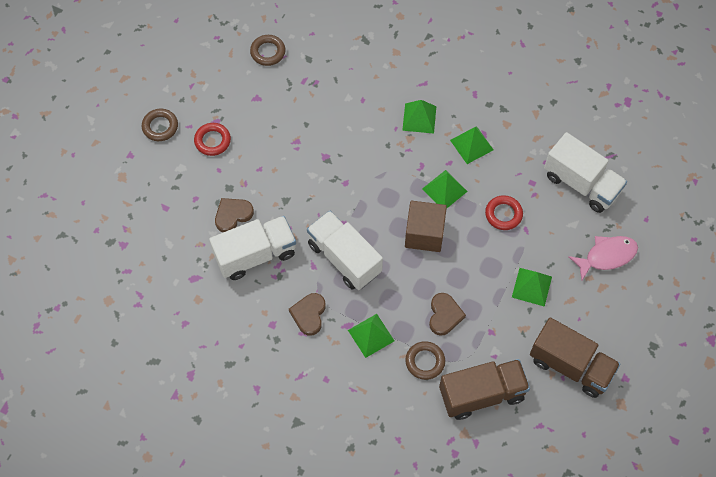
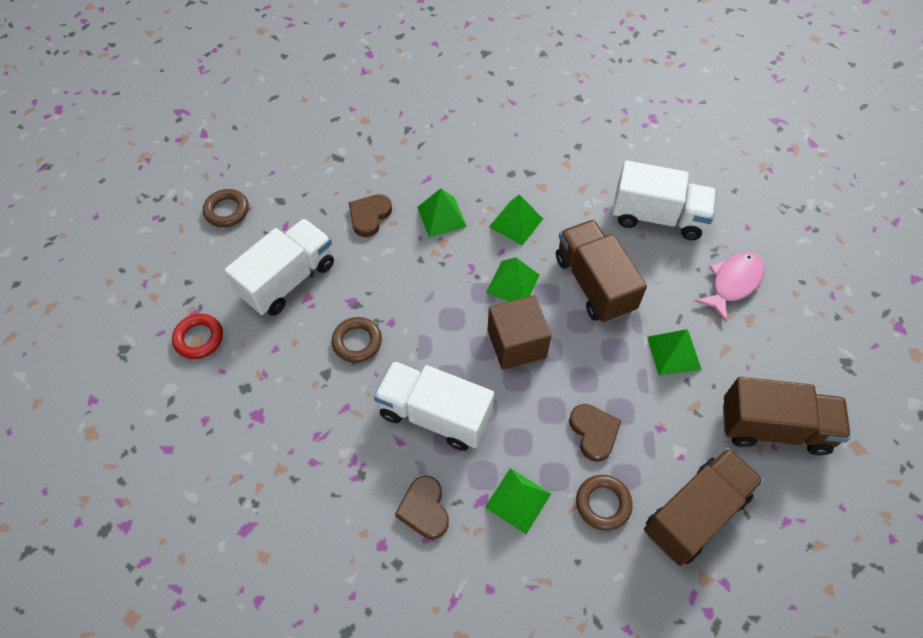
camera: 25 degrees left, 5 degrees down
(160, 127) = (121, 348): brown ring -> brown ring (357, 342)
(233, 215) = (264, 421): brown heart -> brown heart (369, 216)
(255, 255) = (317, 460): white truck -> white truck (288, 280)
(503, 214) = (594, 284): red ring -> brown truck

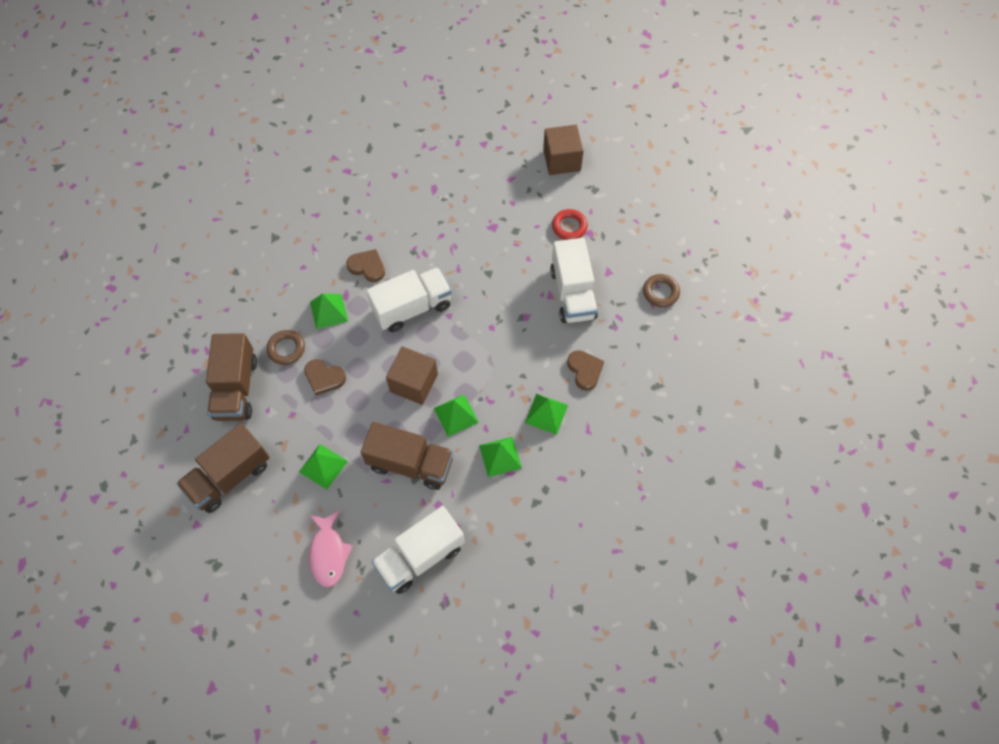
camera: 130 degrees right, 5 degrees up
(97, 412) = (561, 160): none -> brown cube
(357, 342) = (494, 301): brown ring -> none

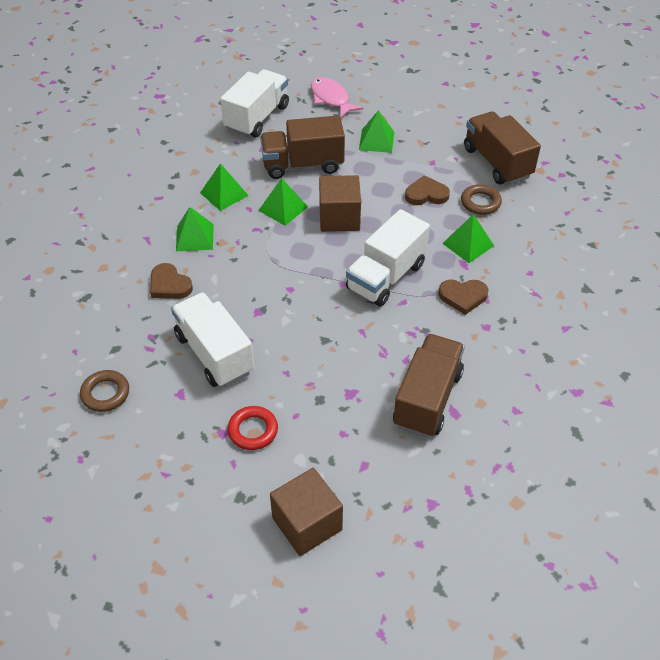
camera: 155 degrees right, 15 degrees down
(230, 476) = (446, 113): brown truck -> brown truck (427, 399)

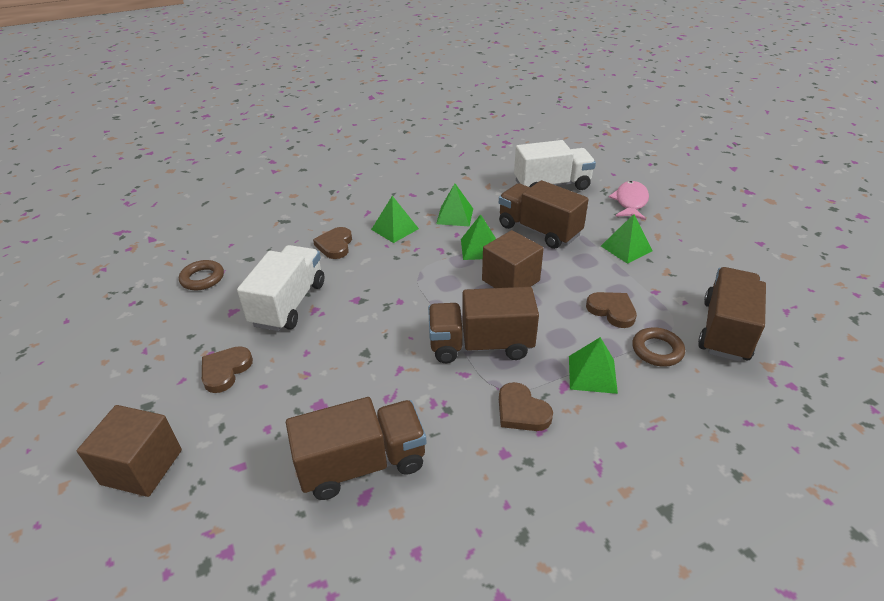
camera: 50 degrees right, 10 degrees down
(253, 430) = (225, 370): red ring -> brown heart
(386, 276) = (480, 345): white truck -> brown truck

